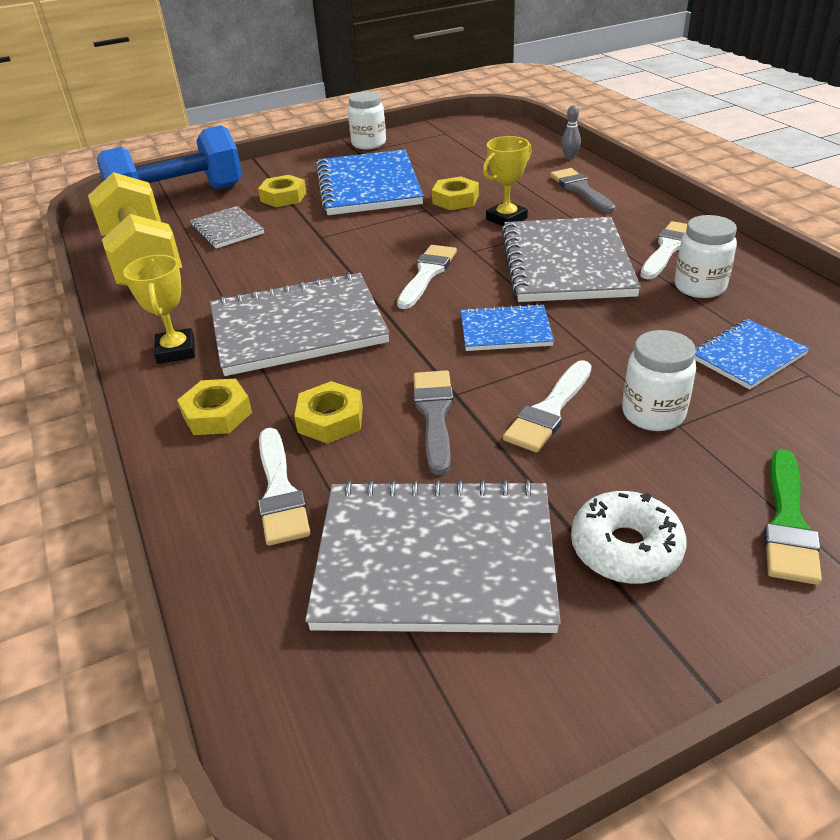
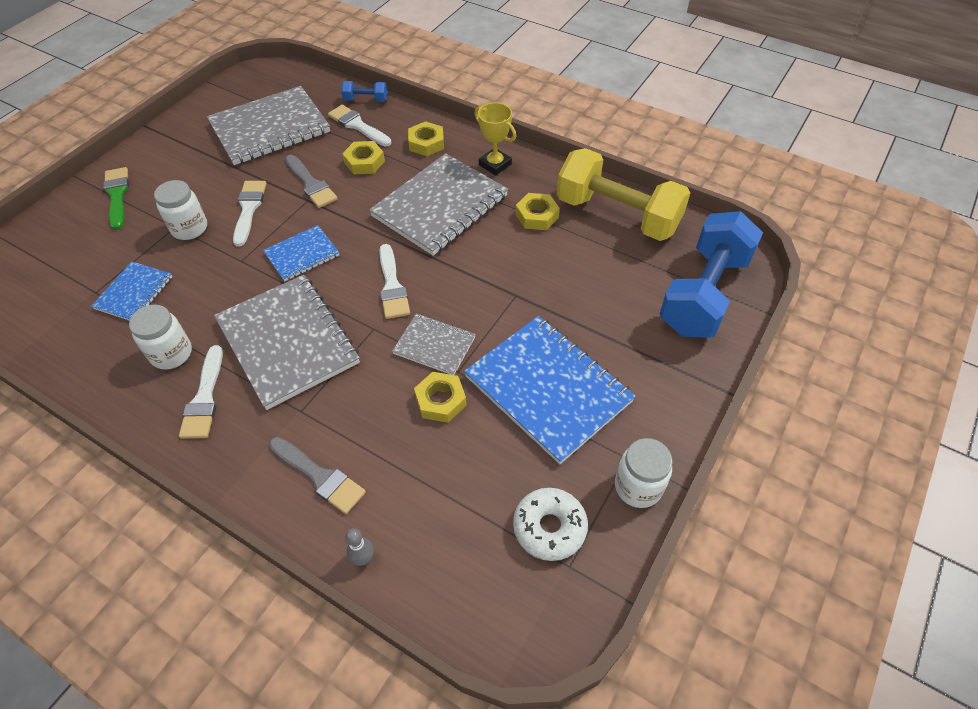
camera: 145 degrees right, 15 degrees up
(212, 546) = (366, 100): none -> blue dumbbell
(227, 229) = (603, 272): grey notebook -> grey notebook (434, 345)
(283, 197) = (611, 336): yellow nut -> yellow nut (537, 216)
(506, 219) = (371, 387): yellow trophy -> none
(625, 548) = (190, 159): white donut -> white donut (549, 528)

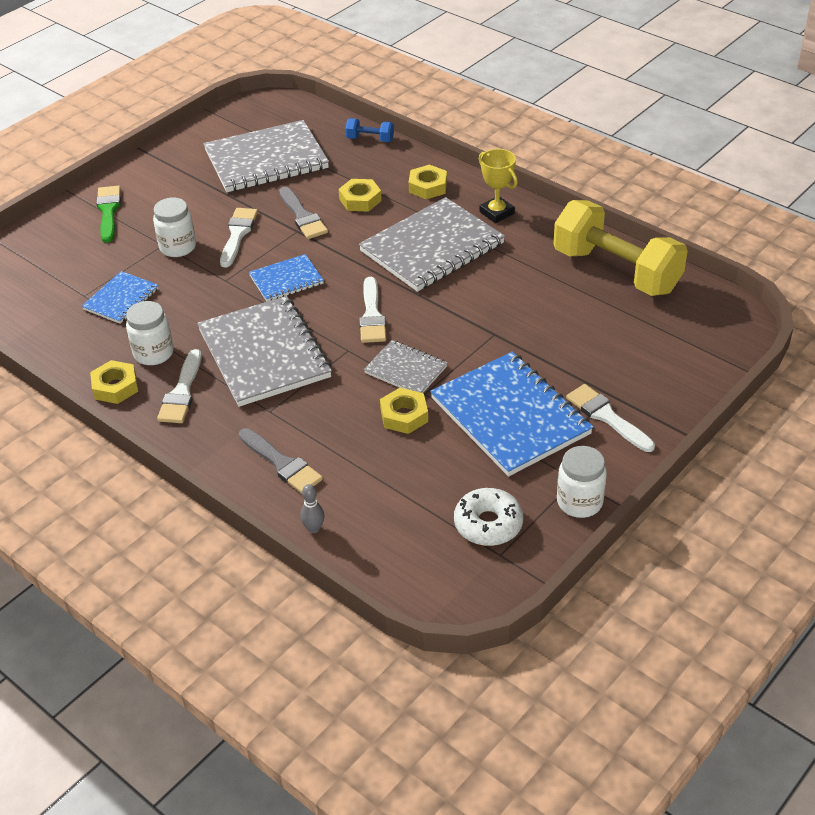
camera: 10 degrees right, 10 degrees down
(357, 125) = (358, 164): white brush -> white brush (607, 417)
(537, 216) = (531, 264): yellow nut -> yellow nut (115, 387)
(704, 294) = (689, 350): blue dumbbell -> none

